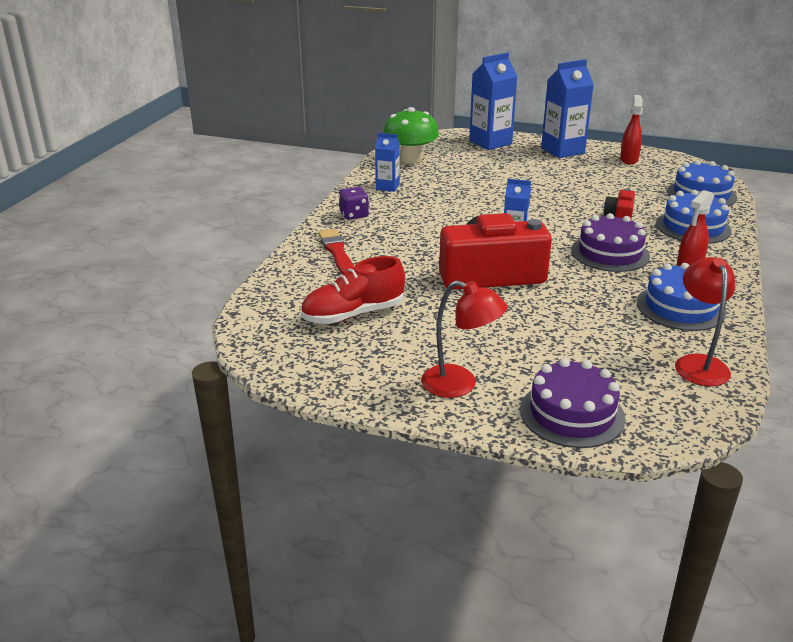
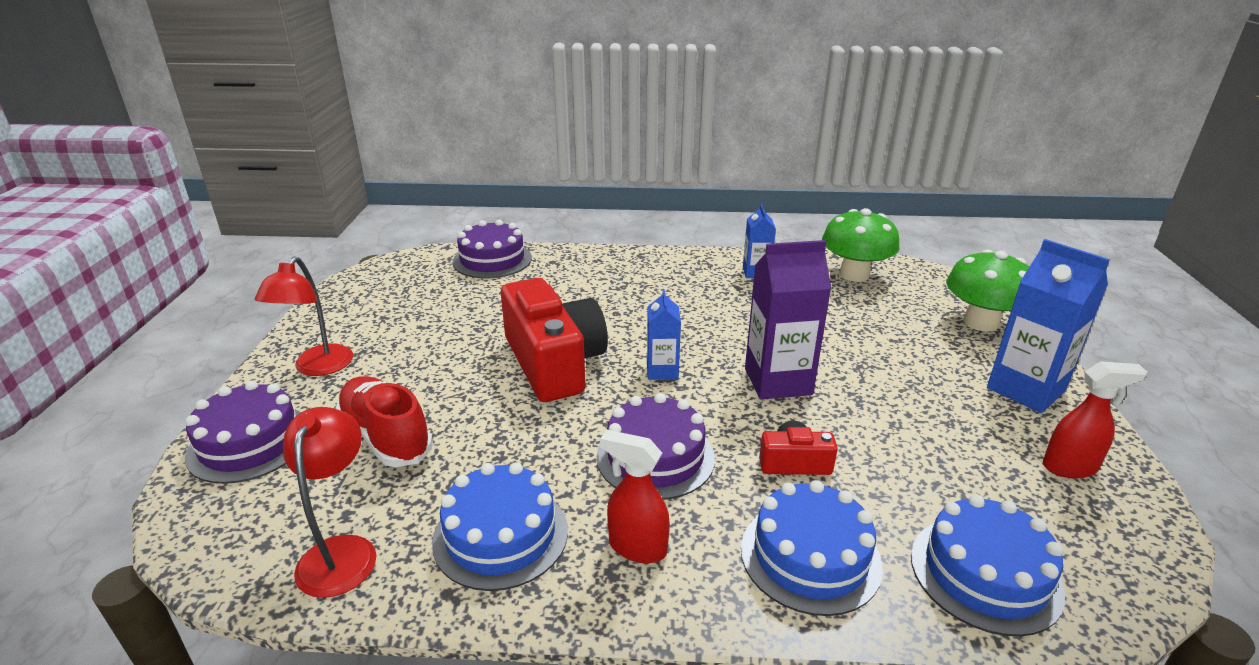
camera: 75 degrees right, 0 degrees up
(286, 289) = (492, 260): none -> purple cake
(337, 252) = (575, 270): red brush -> none
(353, 314) = (450, 296): red shoe -> red shoe (386, 436)
(354, 215) = (667, 265): purple dice -> none
(490, 142) = (980, 322): blue carton -> green mushroom
(537, 206) = (778, 381): none -> purple carton
(698, 363) = (341, 552): red lamp -> red lamp turned 75 degrees counterclockwise

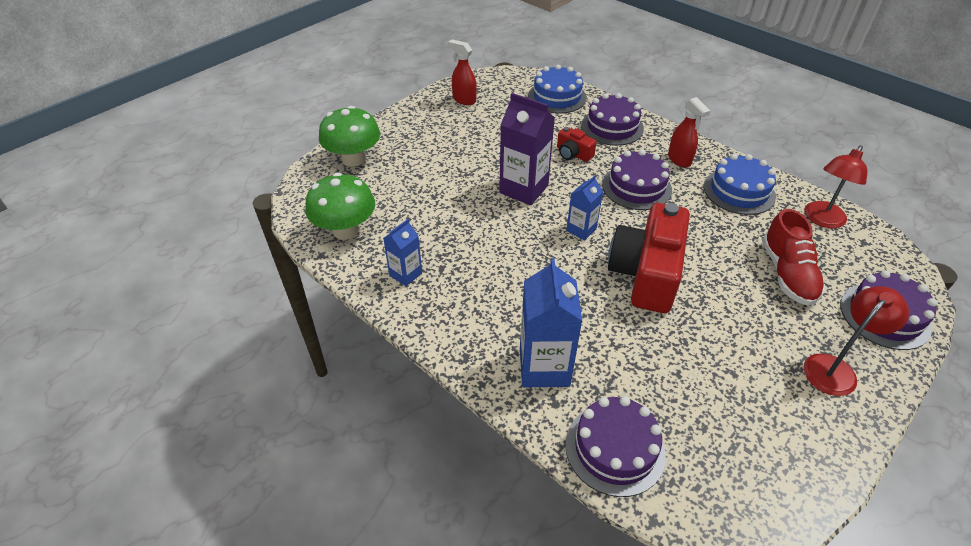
camera: 140 degrees left, 15 degrees up
(810, 556) = (612, 127): blue cake -> purple cake
(1025, 389) = (414, 125): blue carton -> blue carton (544, 367)

